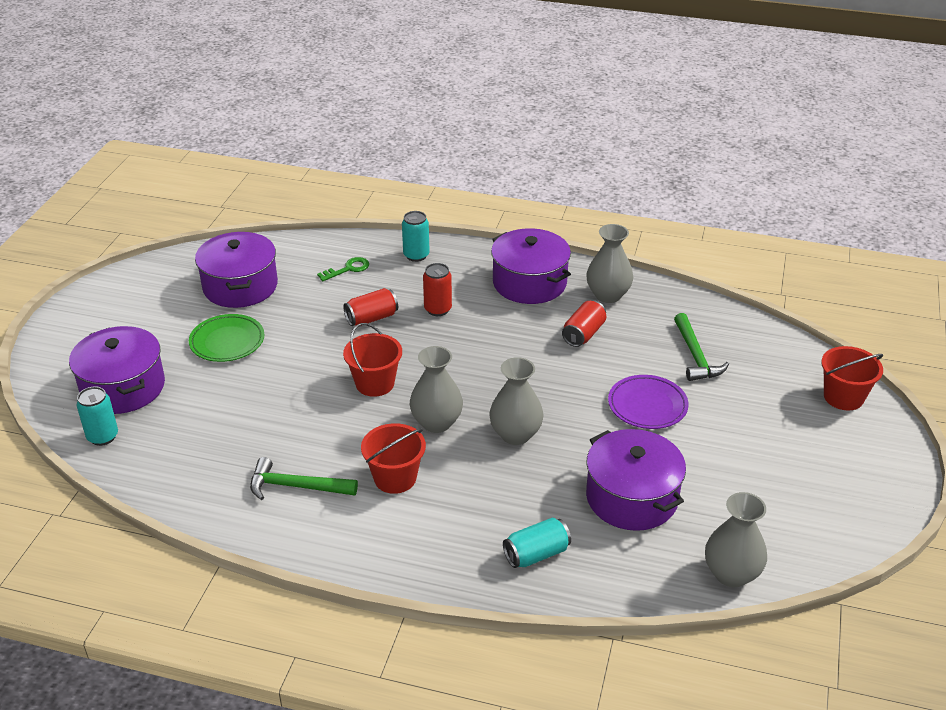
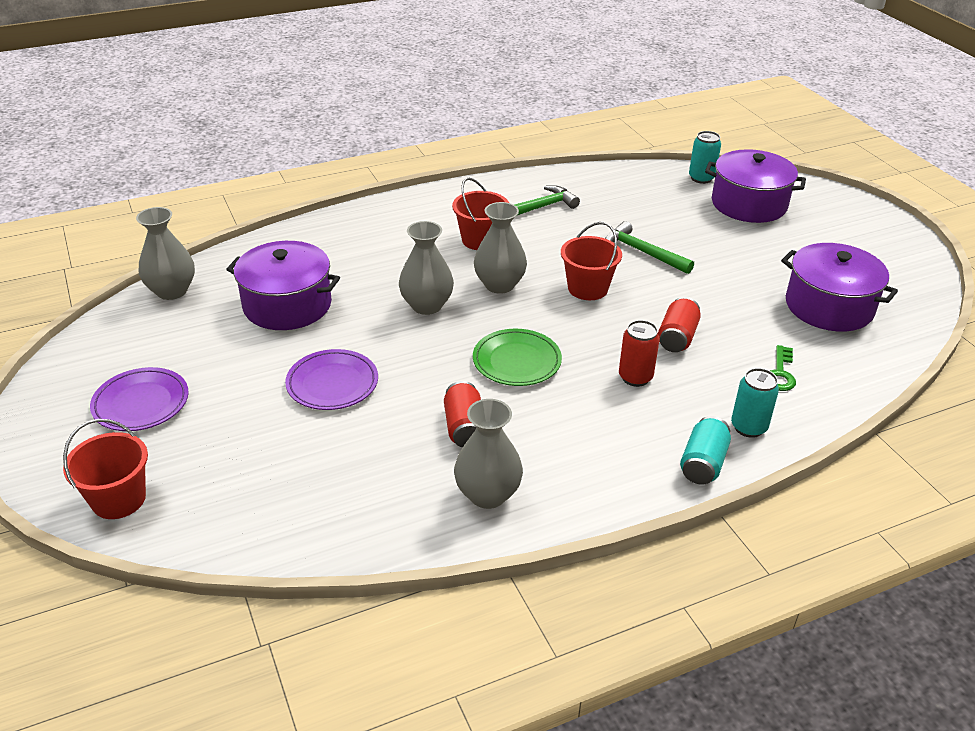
camera: 140 degrees right, 0 degrees up
(227, 342) = (747, 262): green plate -> green plate (516, 362)
(529, 283) = (590, 461): purple pot -> none
(536, 554) = (329, 243): turquoise can -> turquoise can (703, 463)
(695, 356) = (321, 465): green hammer -> green hammer (642, 252)
(804, 461) = (141, 403): none -> purple plate

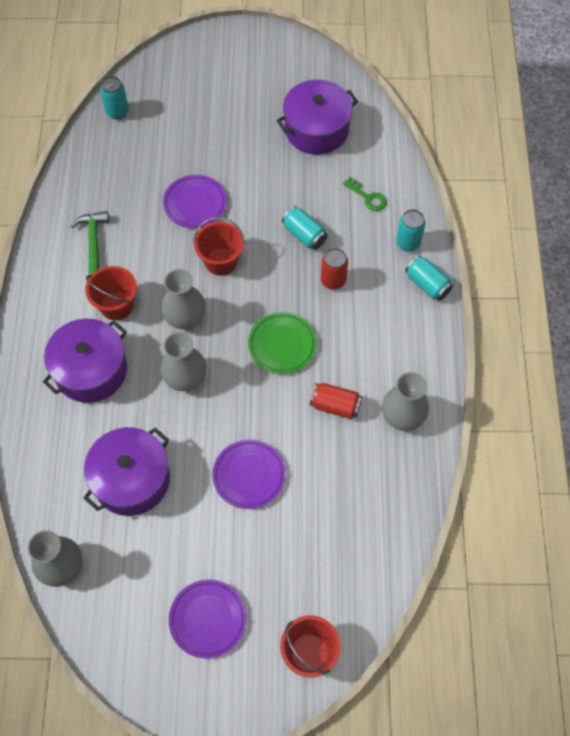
camera: 65 degrees left, 25 degrees up
(642, 252) = (195, 204): green hammer -> purple plate
(677, 337) = (304, 235): red can -> turquoise can
(749, 204) = (171, 102): purple pot -> purple pot (91, 370)

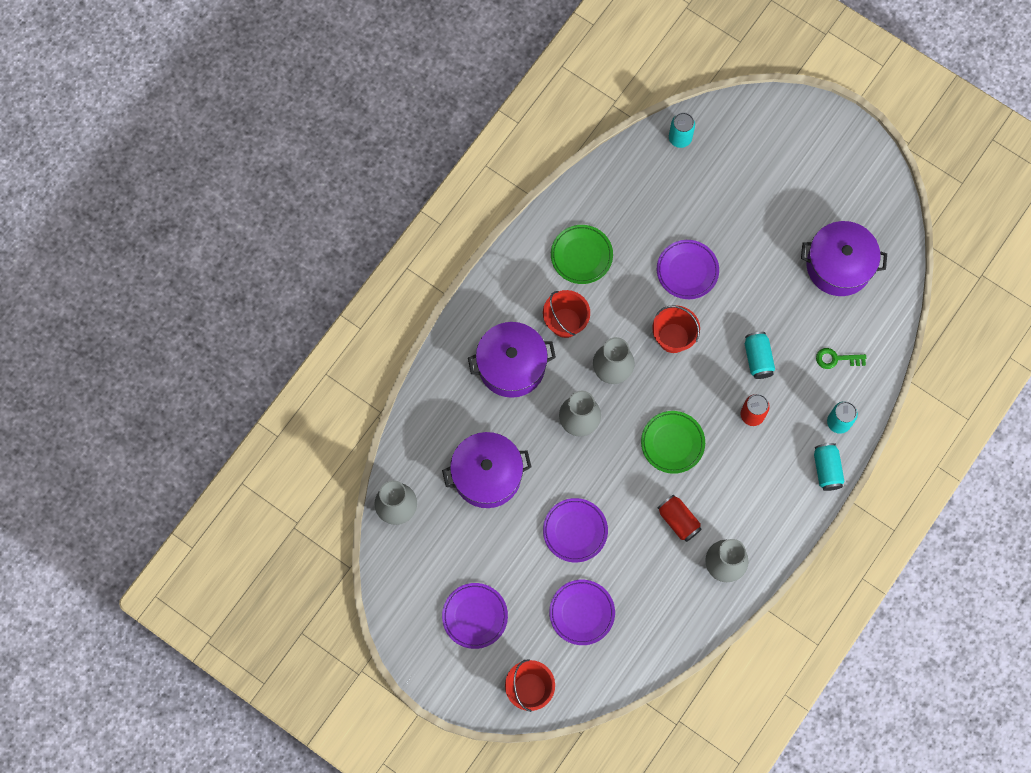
camera: 35 degrees right, 10 degrees up
(94, 244) = (581, 255): green hammer -> green plate
(307, 545) = (582, 613): none -> purple plate
(368, 197) = (836, 359): green key -> green key turned 105 degrees clockwise

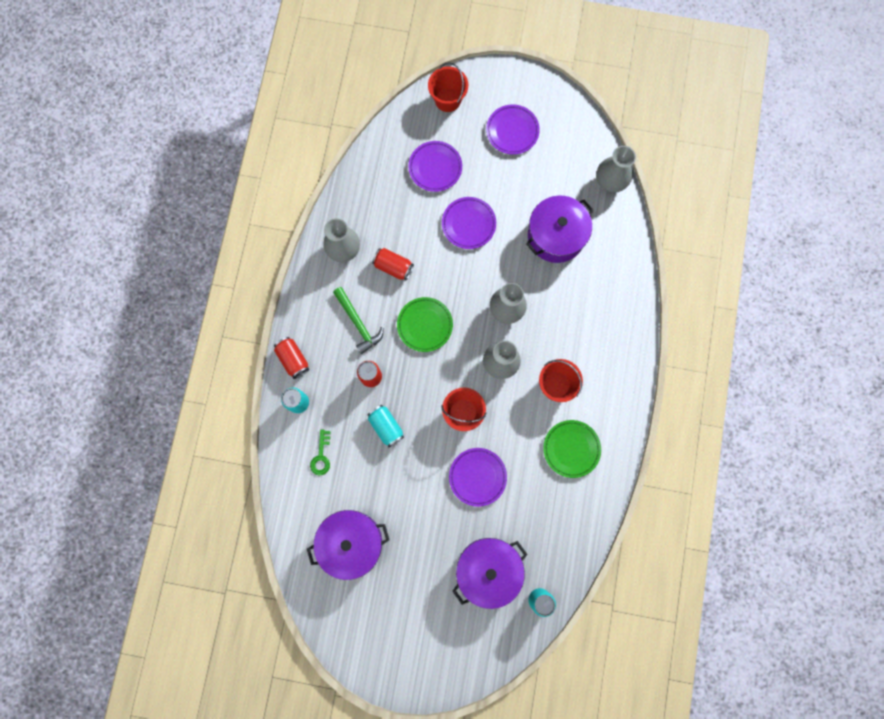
camera: 155 degrees right, 5 degrees up
(511, 365) = (581, 329): purple pot -> purple pot (488, 570)
(742, 476) = (358, 323): none -> green hammer
(827, 469) = (293, 359): turquoise can -> red can
(836, 359) = (321, 456): green key -> green key turned 120 degrees clockwise

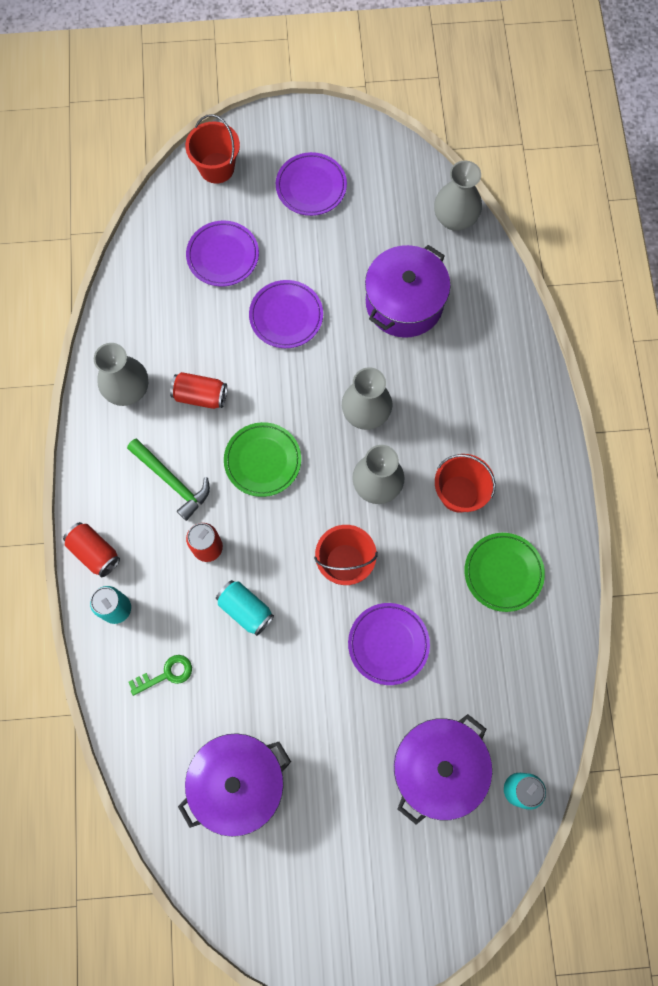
camera: 15 degrees left, 5 degrees down
(321, 456) = (166, 674): green key -> green key turned 105 degrees counterclockwise

